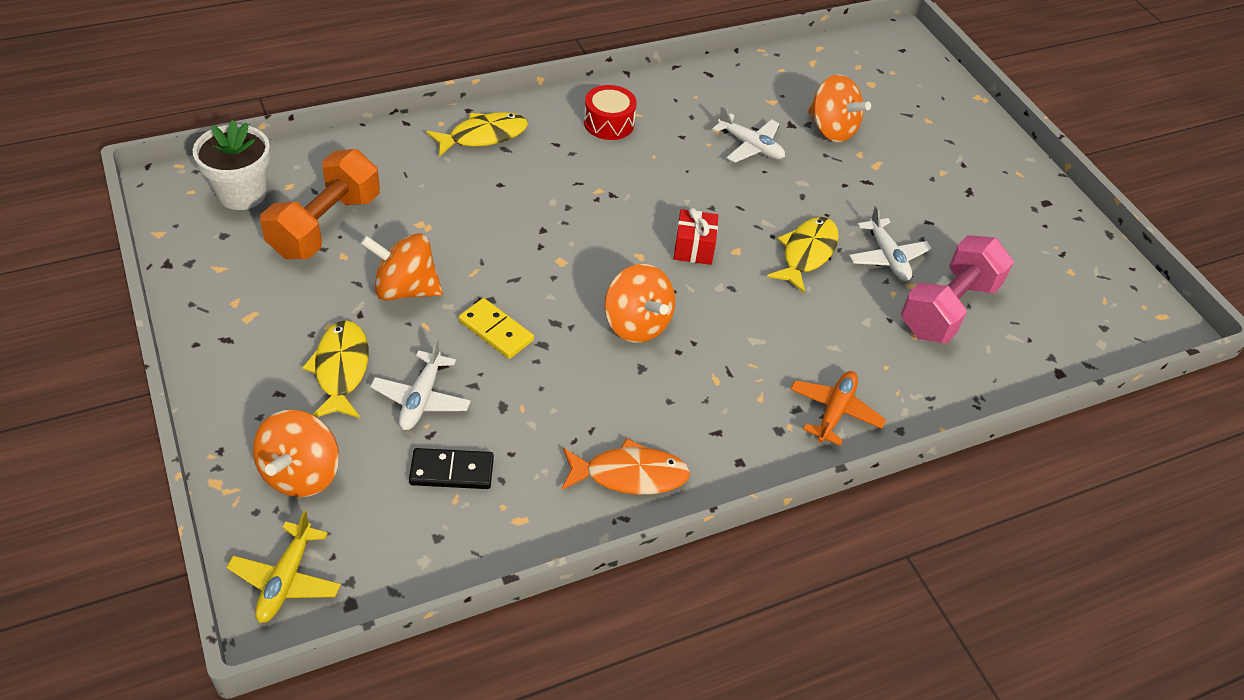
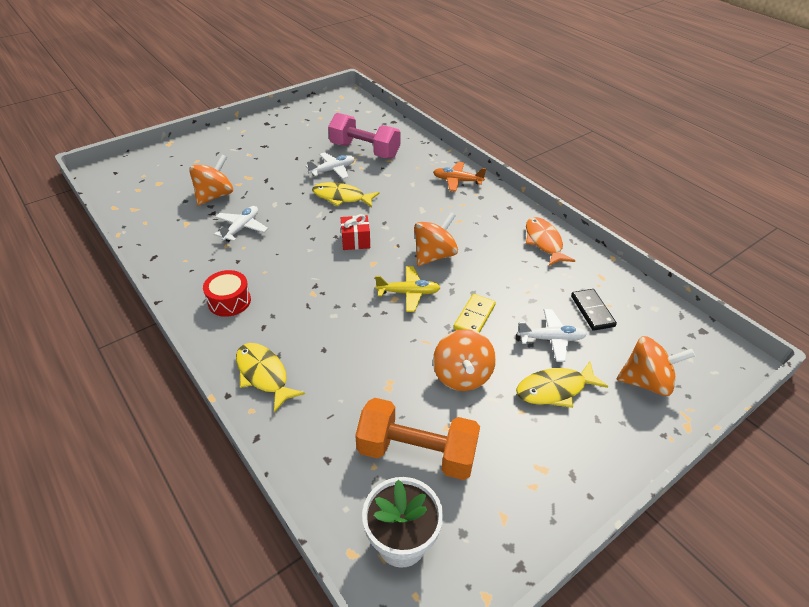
camera: 100 degrees left, 5 degrees down
(286, 580) = (714, 363): yellow plane -> yellow plane (408, 293)

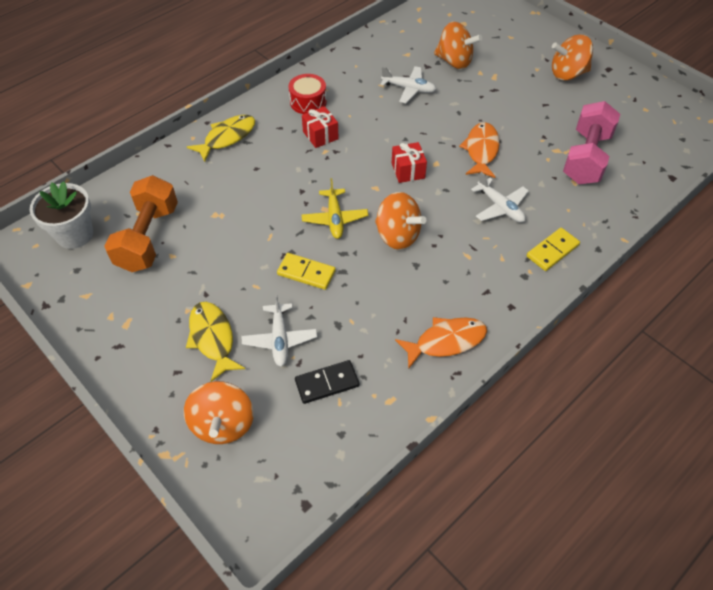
camera: 85 degrees right, 10 degrees up
(288, 295) = (320, 135): none -> red gift
(333, 170) = (532, 136): white plane -> white plane (500, 207)
(341, 197) = (481, 150): yellow fish -> orange fish
(457, 181) = (552, 251): orange plane -> yellow domino
(461, 375) = (228, 265): orange spinning top -> orange spinning top (567, 74)

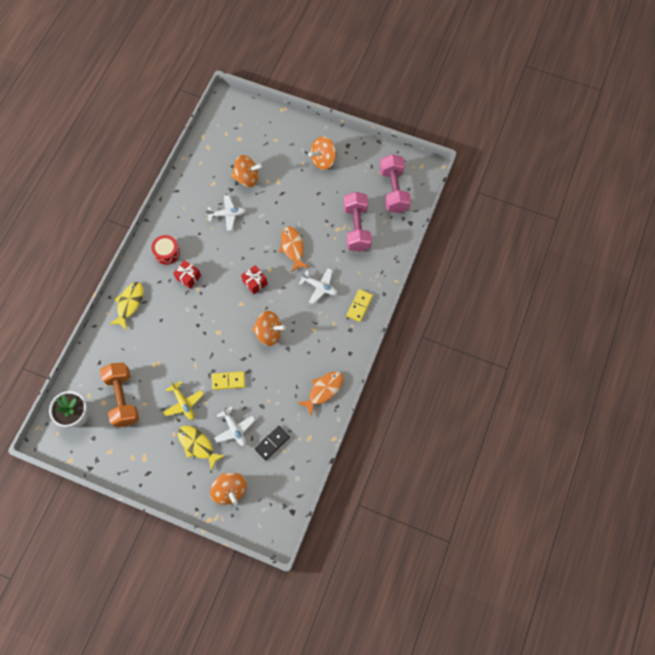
camera: 25 degrees left, 15 degrees up
(335, 218) = (227, 337): yellow plane -> yellow plane (183, 403)
(659, 134) = (393, 190): none -> pink dumbbell

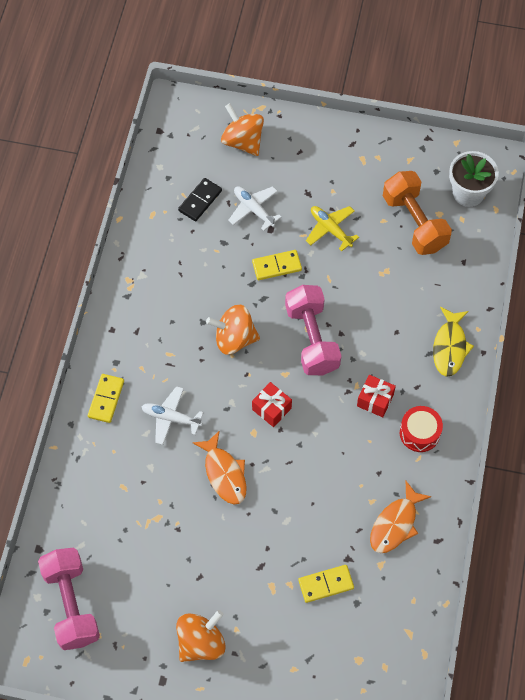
camera: 170 degrees right, 5 degrees down
(197, 445) = (297, 184): yellow fish -> none
(227, 215) = (342, 512): white plane -> none
(247, 178) = (326, 584): orange spinning top -> yellow domino
(323, 390) = (142, 275): orange fish -> orange fish (395, 524)
(356, 228) = (126, 525): pink dumbbell -> pink dumbbell (312, 339)

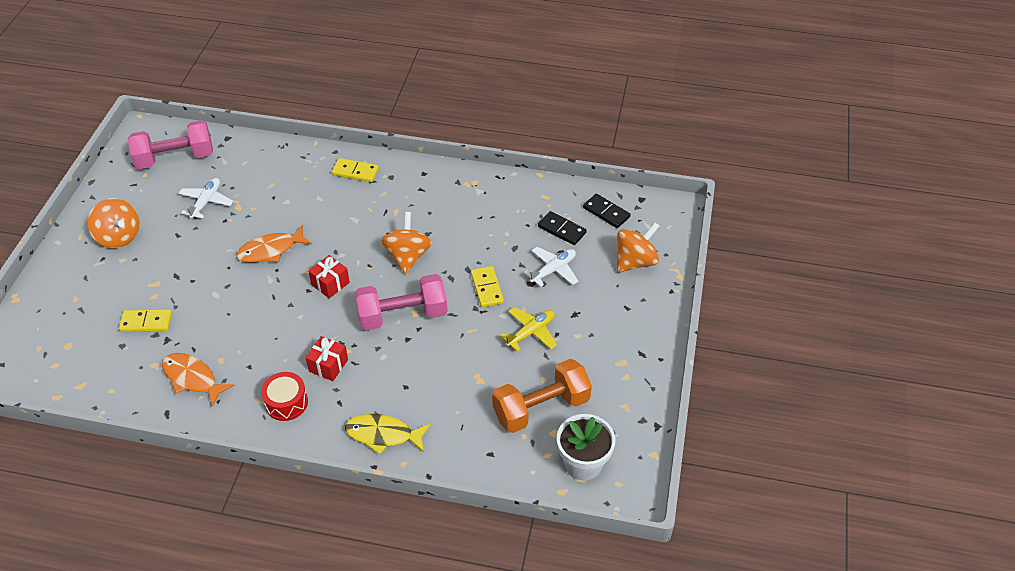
camera: 90 degrees right, 15 degrees down
(171, 418) = (331, 213): white plane -> white plane (206, 202)
(177, 162) = (606, 212): none -> black domino
(326, 584) = (146, 322): yellow domino -> yellow domino turned 75 degrees counterclockwise

